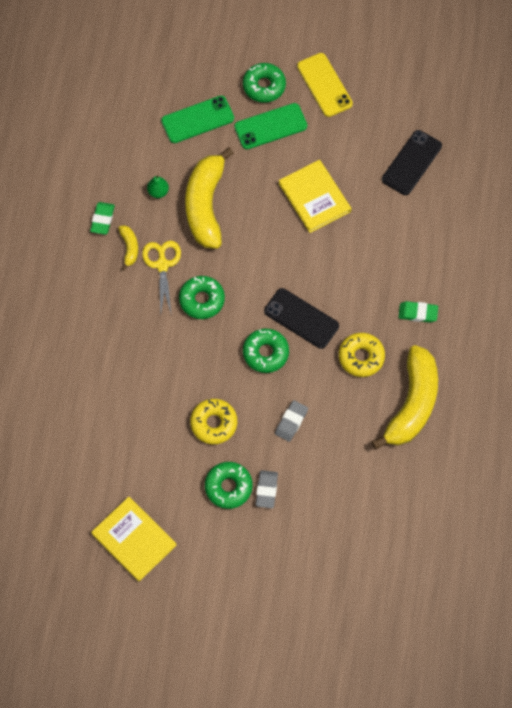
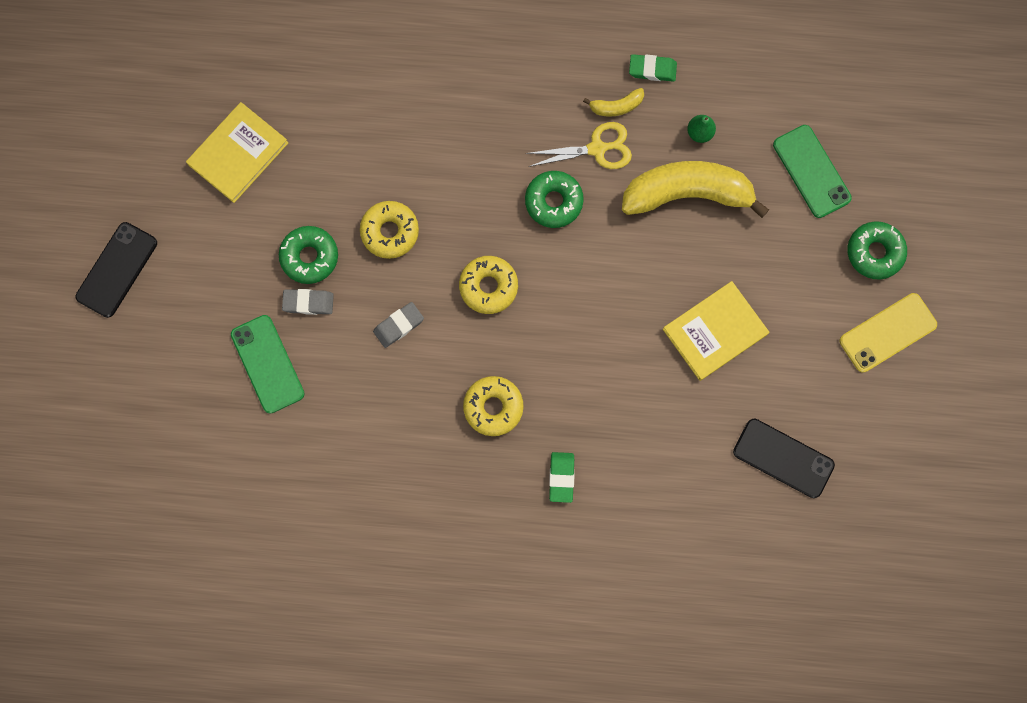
camera: 85 degrees right, 10 degrees up
(265, 353) = (488, 286): green donut -> yellow donut
(270, 126) = (814, 266): green phone -> green phone (268, 364)
(291, 422) = (398, 325): grey eraser -> grey eraser turned 60 degrees counterclockwise
(301, 318) = (540, 327): black phone -> black phone (117, 270)
(412, 404) = (434, 476): yellow banana -> none

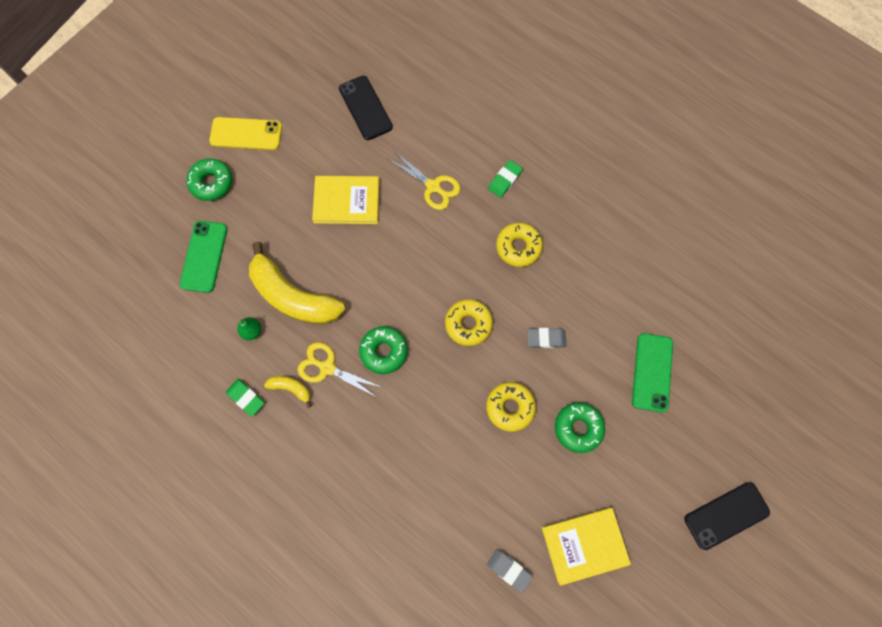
camera: 145 degrees left, 5 degrees down
(308, 302) = (598, 396): grey eraser -> grey eraser (509, 570)
(635, 414) = (433, 187): none -> yellow scissors

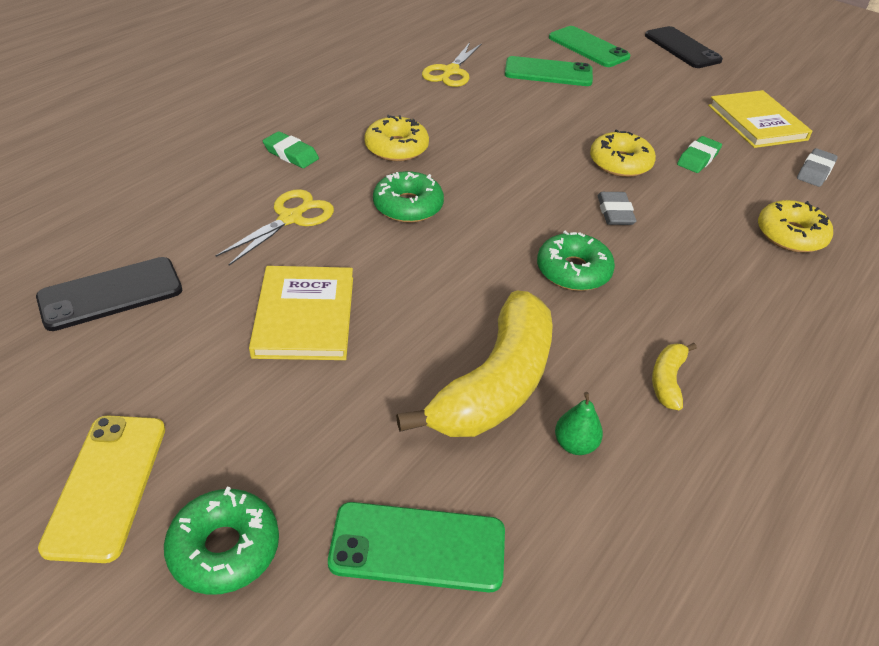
camera: 95 degrees left, 30 degrees down
(246, 398) = (706, 446): green eraser -> green eraser (698, 158)
(327, 367) = (617, 335): yellow scissors -> yellow scissors (450, 72)
(468, 324) = (514, 191): yellow donut -> yellow donut (790, 235)
(546, 338) = (523, 134): grey eraser -> grey eraser (615, 212)
(578, 428) = (628, 119): green donut -> green donut (408, 206)
(710, 418) = (588, 47): none -> green phone

